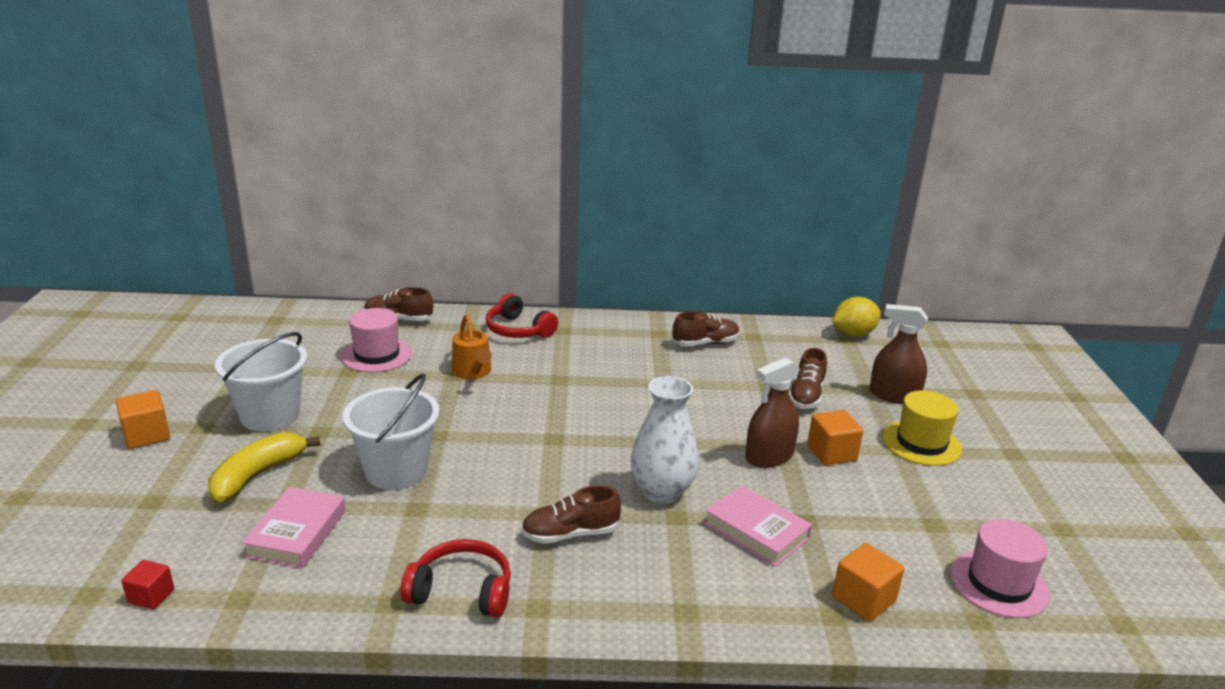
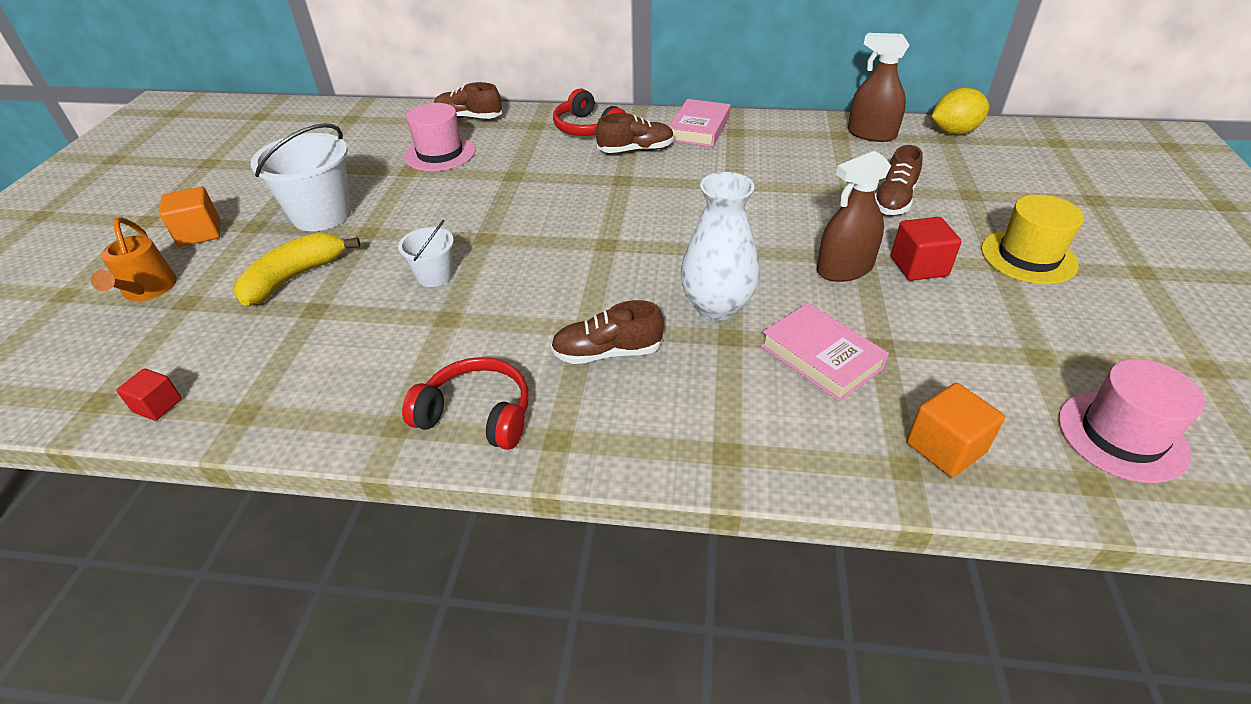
camera: 10 degrees right, 15 degrees up
(296, 533) = (319, 341): pink book -> pink book (699, 128)
(396, 471) = (434, 276): white bucket -> white bucket, size x0.54
(473, 372) = (533, 172): orange watering can -> orange watering can (147, 290)
(705, 343) = (785, 142): brown shoe -> brown shoe (636, 150)
(831, 453) = (918, 266): orange cube -> red cube
(894, 395) = (997, 201): brown spray bottle -> brown spray bottle (871, 134)

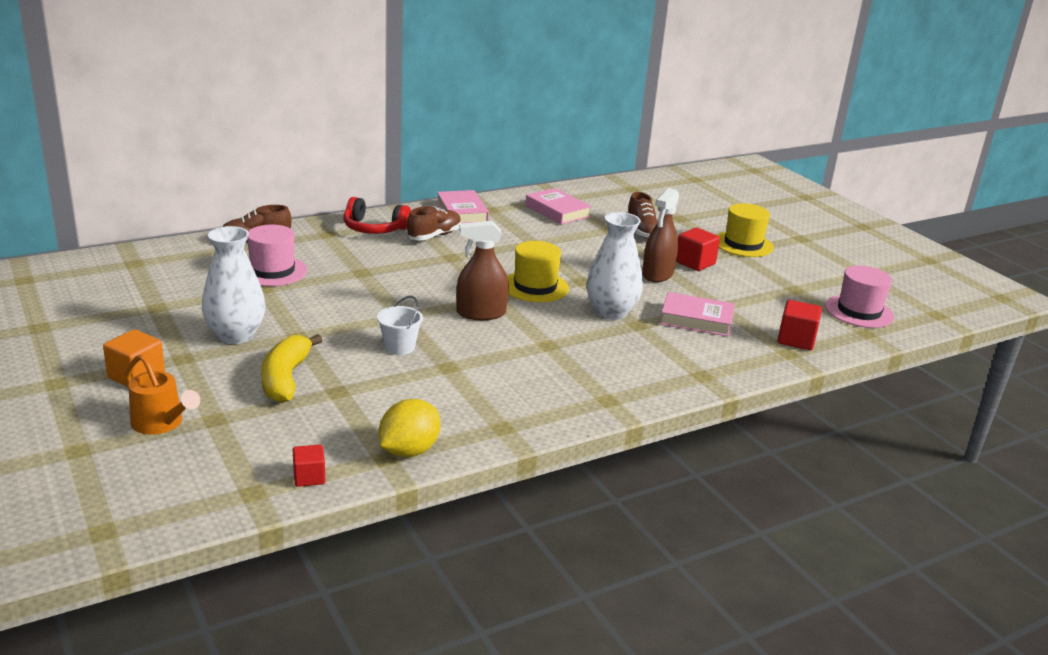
camera: 40 degrees left, 15 degrees down
(322, 215) = (236, 335): white bucket -> white vase
(477, 414) = (544, 405): red headphones -> none
(607, 352) = (578, 353): brown shoe -> none
(667, 243) = (535, 287): none -> yellow hat
(812, 149) = (557, 211): none -> pink book
(871, 134) = (583, 194): brown spray bottle -> brown spray bottle (481, 313)
(945, 448) = (796, 340): orange cube -> red cube
(953, 132) = (631, 184): yellow lemon -> yellow lemon (409, 451)

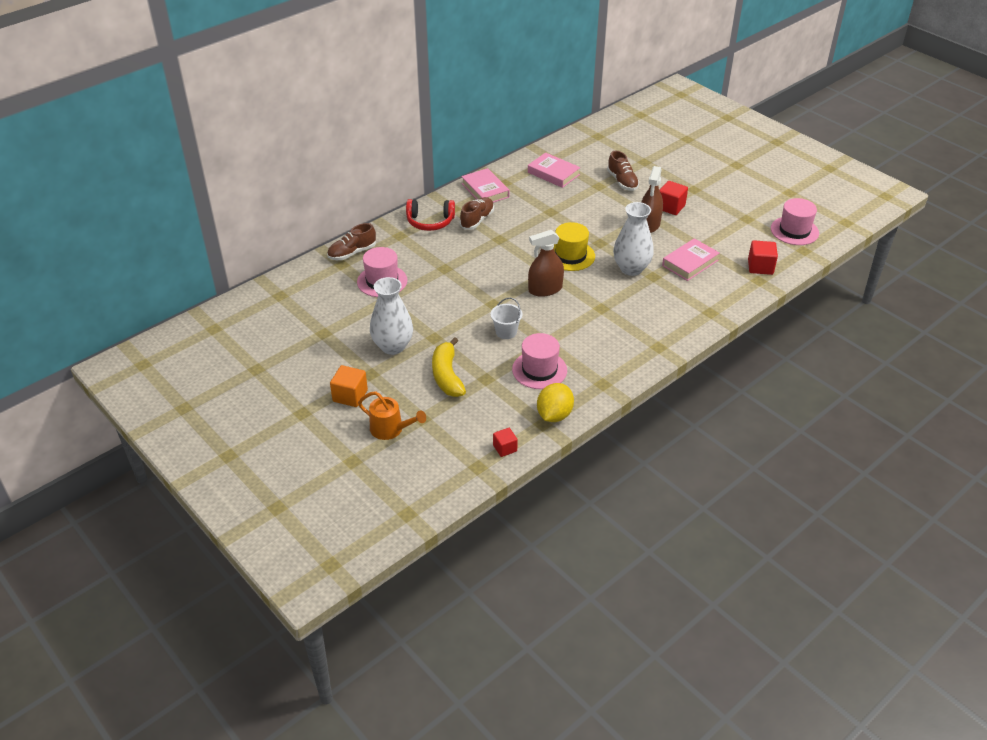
camera: 10 degrees left, 15 degrees up
(420, 395) = (539, 370): none -> pink hat
(696, 320) = (690, 263): pink book -> pink book turned 45 degrees counterclockwise
(743, 244) = (698, 180): yellow hat -> none

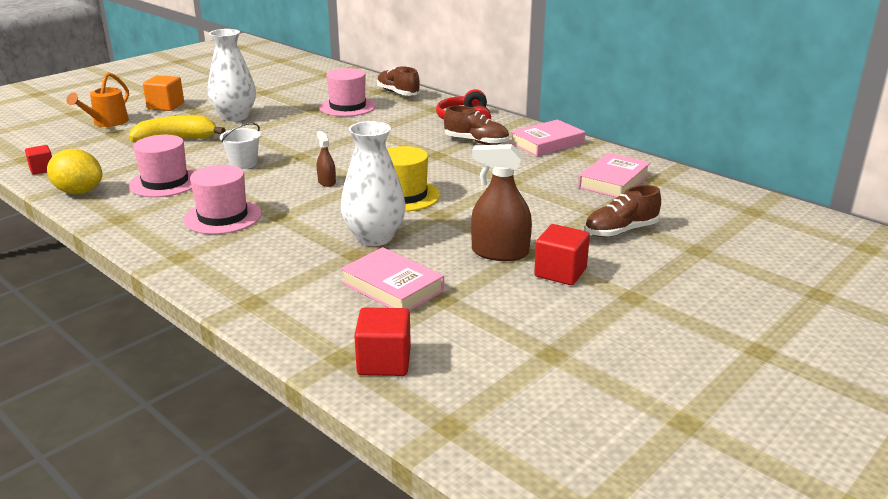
camera: 85 degrees right, 15 degrees down
(545, 289) = (327, 182): brown spray bottle -> brown spray bottle, size x0.53
(794, 231) = (524, 417): pink hat -> pink hat (223, 217)

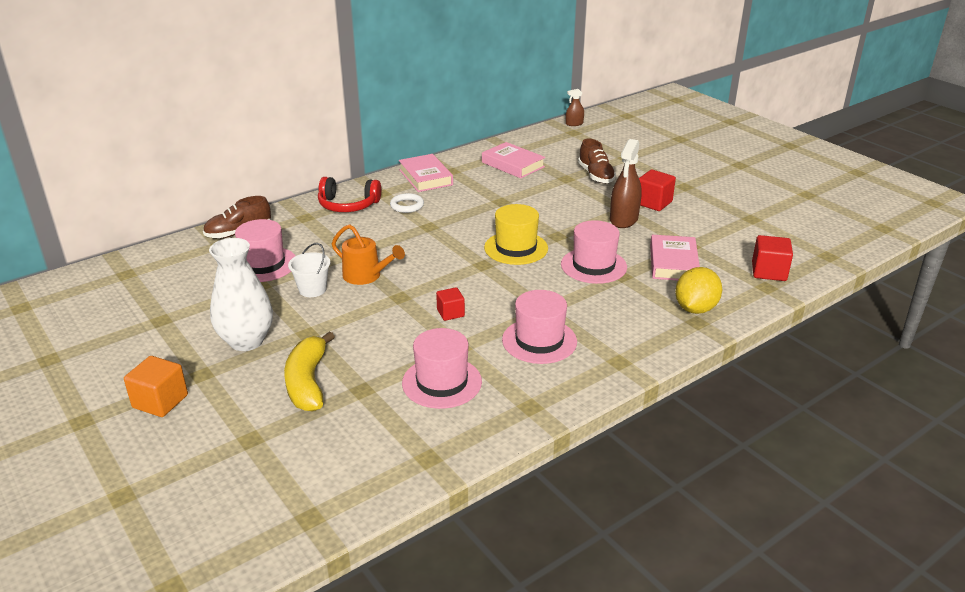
camera: 80 degrees left, 5 degrees up
(42, 169) = (360, 491): red cube -> red cube (450, 313)
(79, 192) = (448, 446): yellow lemon -> yellow lemon (695, 309)
(107, 123) = (199, 452): orange watering can -> orange watering can (366, 276)
(243, 164) = (407, 331): white bucket -> white bucket (312, 289)
(327, 182) = (474, 283): brown spray bottle -> brown spray bottle (574, 124)
(374, 237) = (593, 266): white vase -> pink hat
(392, 287) = (673, 263): pink book -> pink book turned 45 degrees counterclockwise
(476, 142) = (407, 206): brown shoe -> white ring

